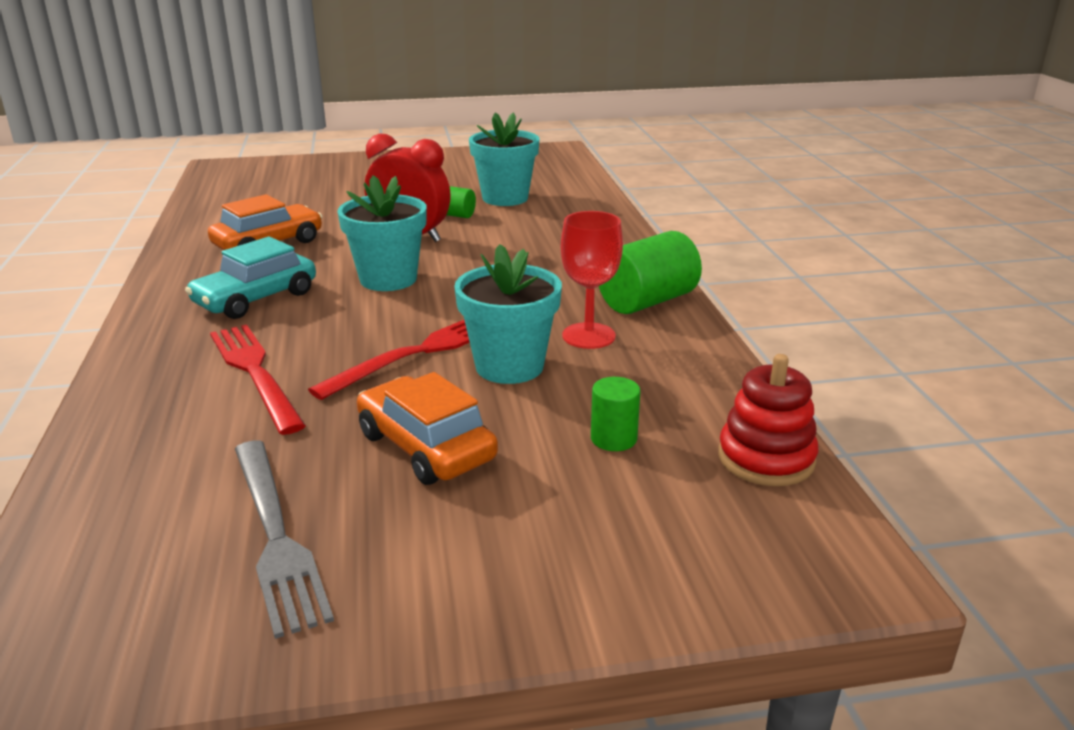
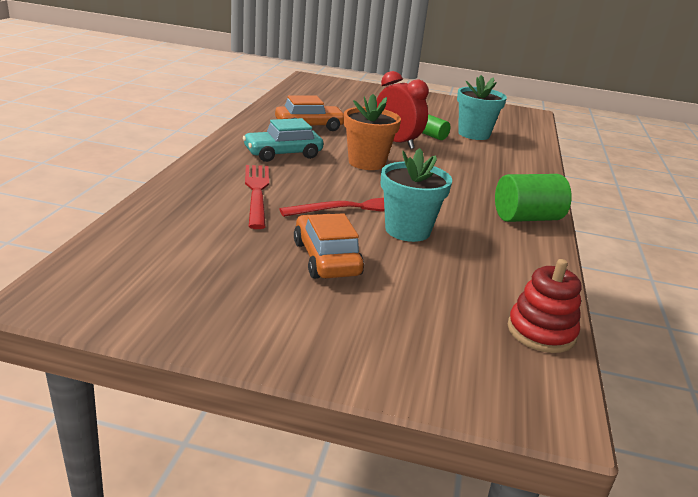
camera: 20 degrees right, 0 degrees up
(275, 535) = (213, 277): grey fork -> none
(388, 279) = (366, 163): turquoise flower pot -> orange flower pot
(588, 336) = (471, 227): red goblet -> none
(613, 439) = (445, 289): green cylinder -> none

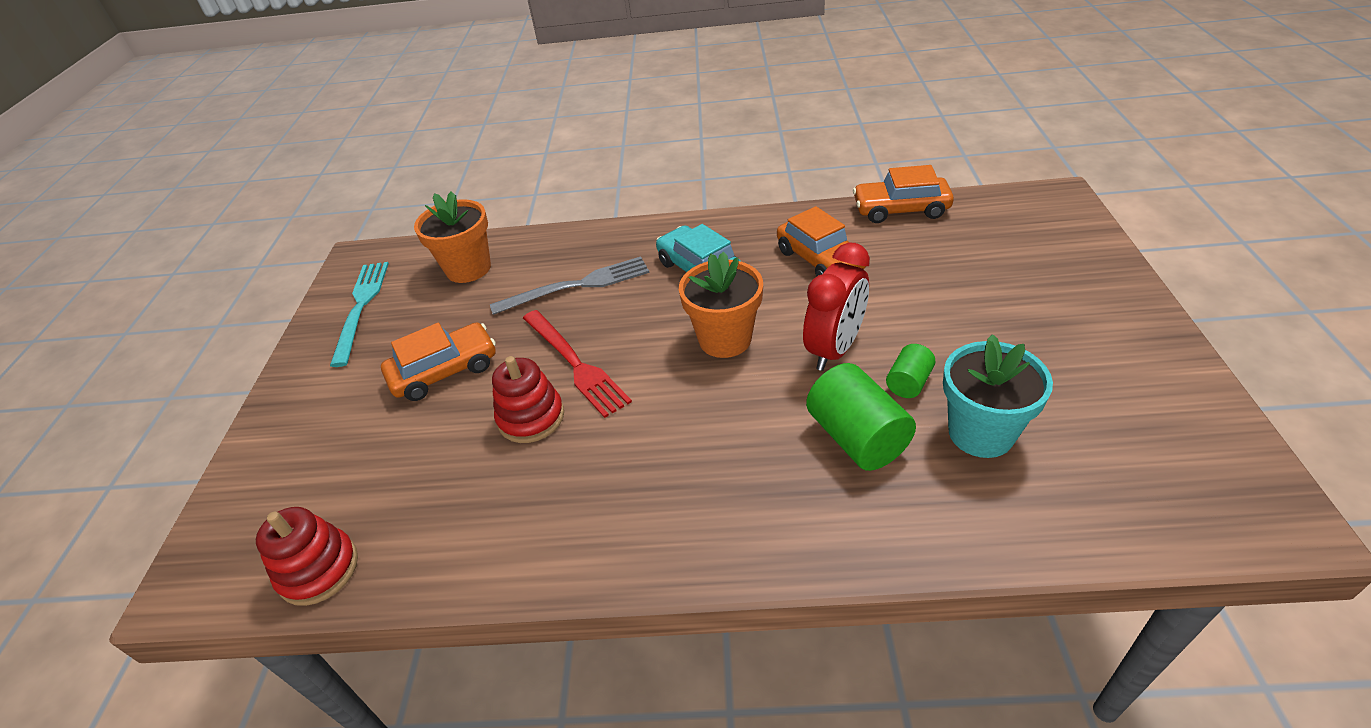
camera: 85 degrees right, 15 degrees up
(169, 232) = (468, 269): none -> orange flower pot
(169, 298) = (361, 308): none -> turquoise fork
(257, 192) = (576, 286): red fork -> grey fork
(280, 101) = (900, 209): none -> orange car
(407, 230) = (531, 417): turquoise flower pot -> red stacking toy
(527, 218) = (625, 541): green cylinder -> green cylinder (857, 438)

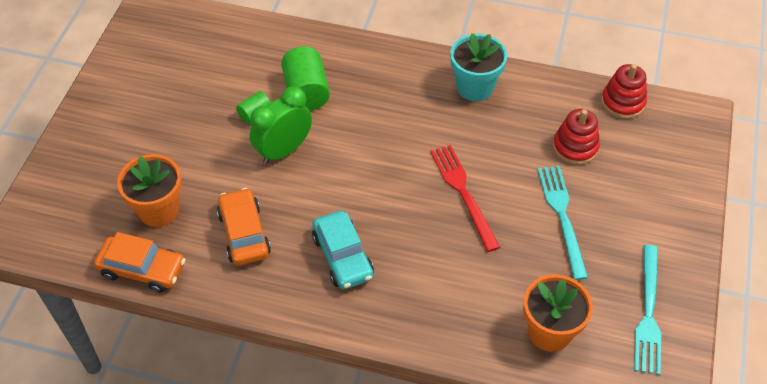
camera: 170 degrees left, 10 degrees up
(445, 371) = (562, 217): orange car -> turquoise fork
(531, 417) = (498, 160): red stacking toy -> red stacking toy (575, 147)
(576, 286) = (450, 273): grey fork -> none
(725, 339) = (351, 181): orange flower pot -> orange flower pot (159, 210)
(834, 349) = (283, 150): red clock -> green clock
(981, 433) = (240, 76): turquoise flower pot -> turquoise flower pot (475, 87)

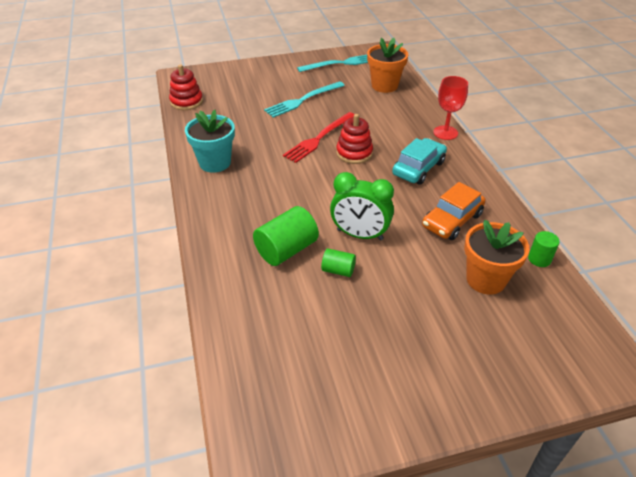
camera: 120 degrees left, 10 degrees down
(142, 269) = (539, 259): orange car -> green cylinder
(390, 331) = (445, 133): none -> red goblet
(575, 147) = (242, 109): red stacking toy -> red stacking toy (354, 153)

